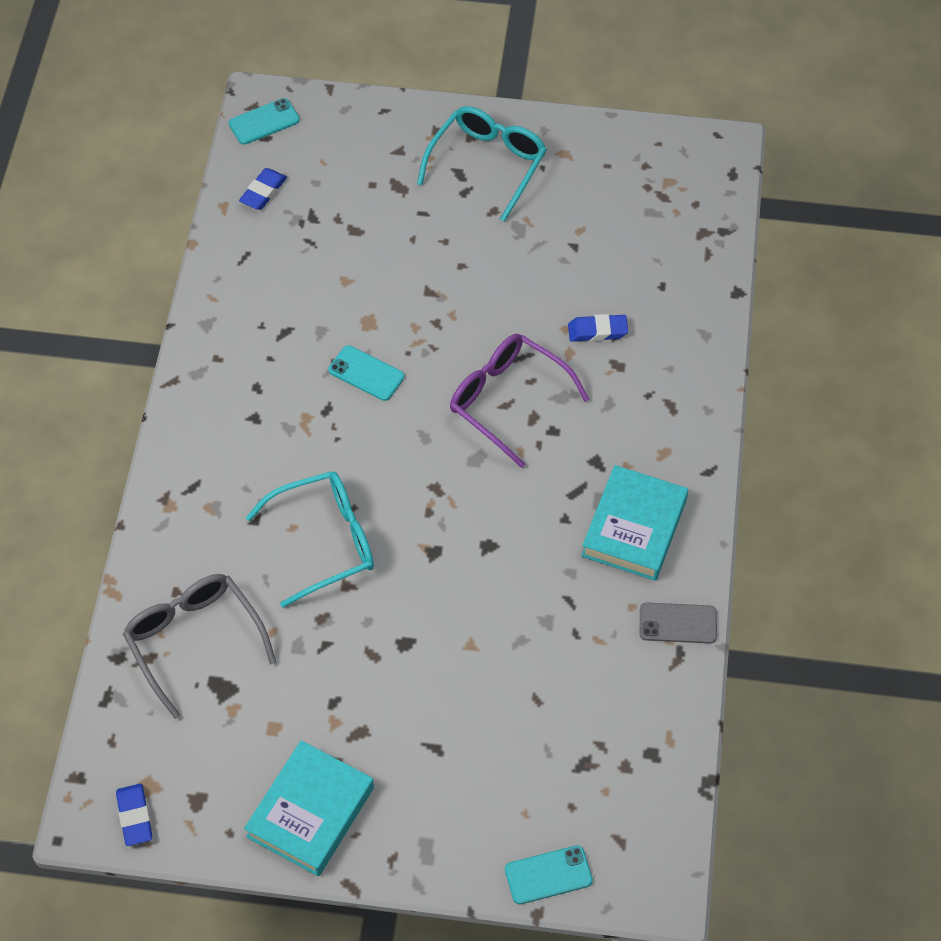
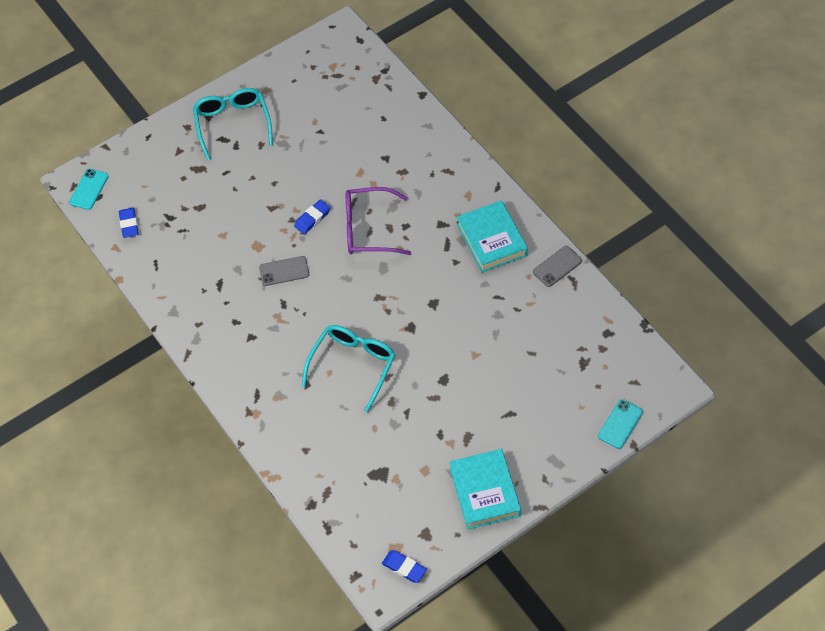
camera: 40 degrees left, 0 degrees up
(194, 640) = (340, 464): grey glasses -> none
(366, 373) = (284, 271): turquoise phone -> grey phone
(597, 331) = (375, 163): blue eraser -> blue eraser (312, 218)

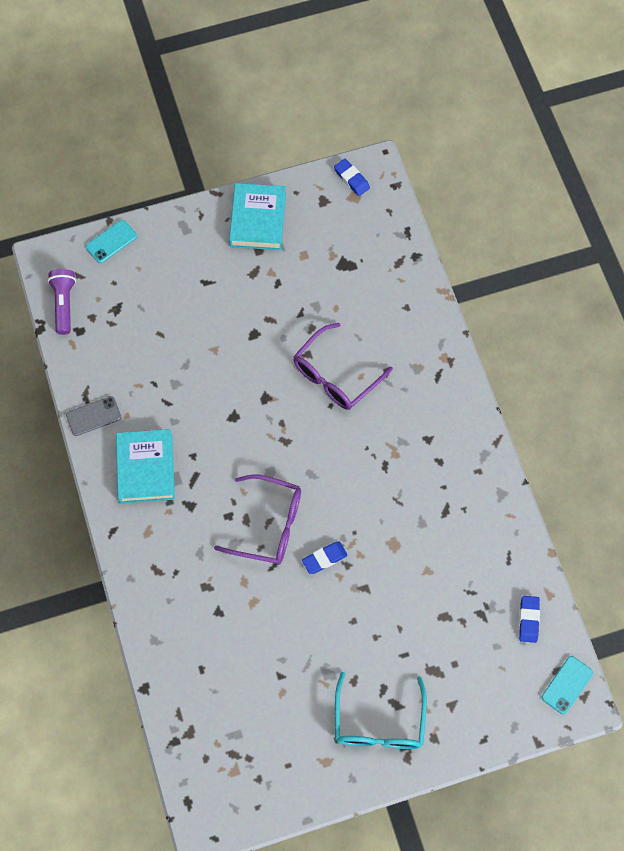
camera: 165 degrees left, 10 degrees up
(284, 271) = (373, 503): grey phone -> none
(353, 365) = (335, 376): turquoise glasses -> purple glasses
(634, 352) = (64, 304): none -> purple flashlight

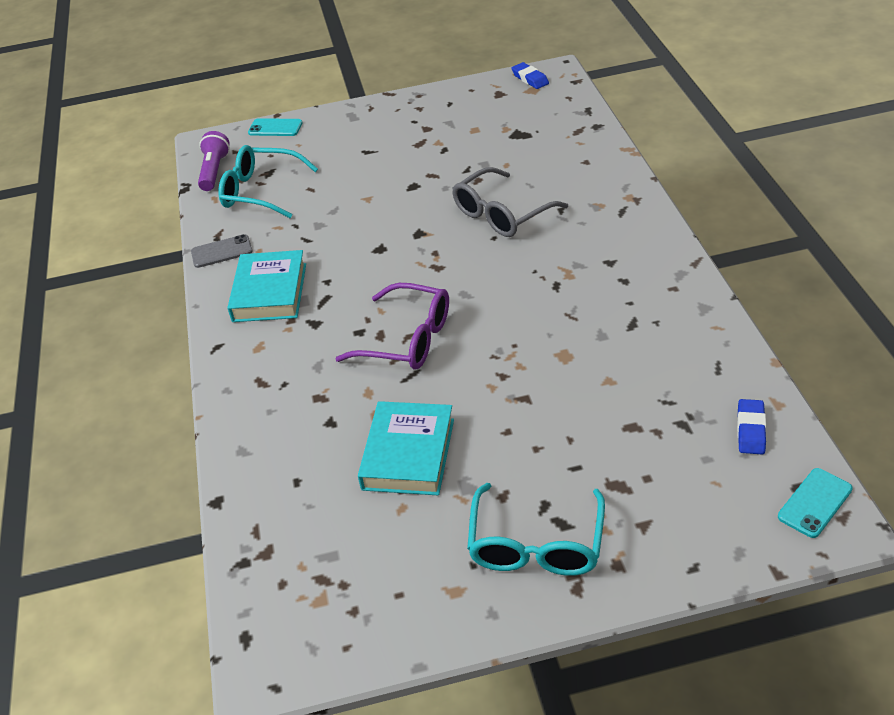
camera: 10 degrees right, 25 degrees down
(111, 242) = (275, 128): turquoise phone -> turquoise phone turned 45 degrees clockwise
(114, 336) = (260, 191): none -> turquoise glasses
(258, 220) = (429, 108): turquoise book -> turquoise book (408, 454)
(324, 559) = (474, 370): blue eraser -> none
(335, 376) = (501, 214): purple glasses -> grey glasses

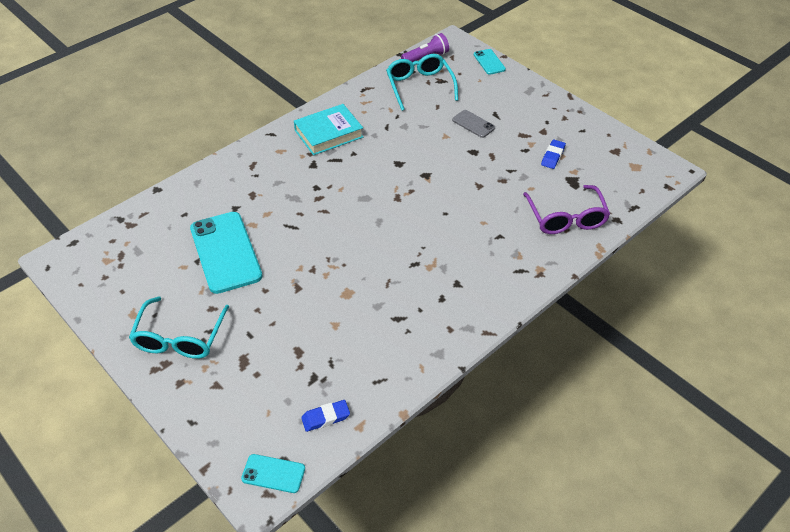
camera: 55 degrees right, 5 degrees up
(222, 251) = (353, 97): grey phone -> grey phone (473, 124)
(408, 339) = (321, 212): purple glasses -> purple glasses (566, 218)
(408, 454) = (225, 252): turquoise book -> turquoise phone
(501, 214) = (472, 207): grey glasses -> none
(530, 79) = (649, 160): blue eraser -> blue eraser (552, 156)
(536, 545) = (179, 338): turquoise glasses -> turquoise glasses turned 60 degrees counterclockwise

